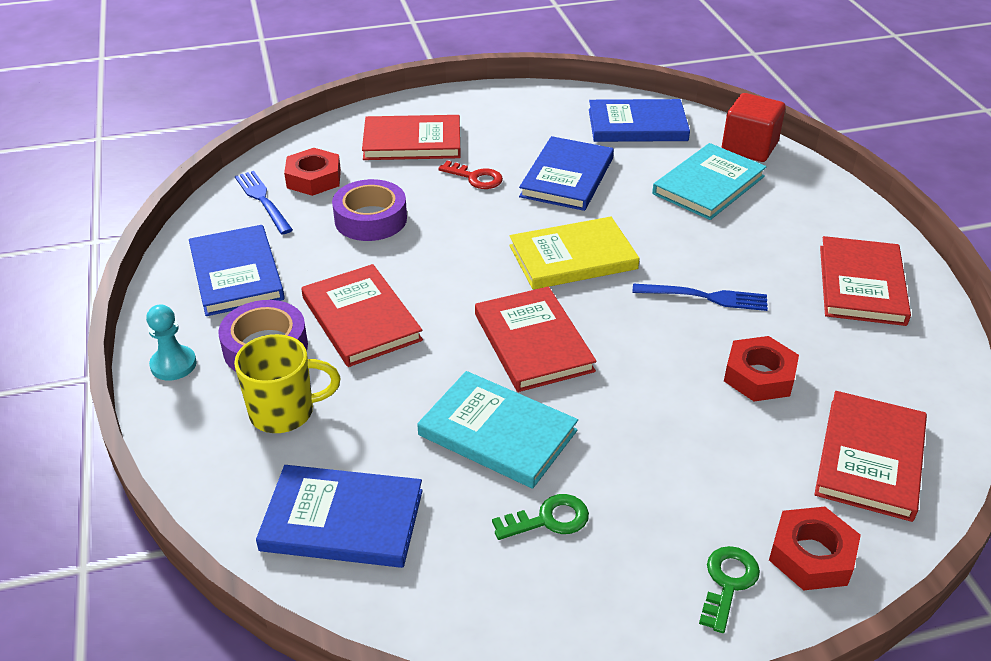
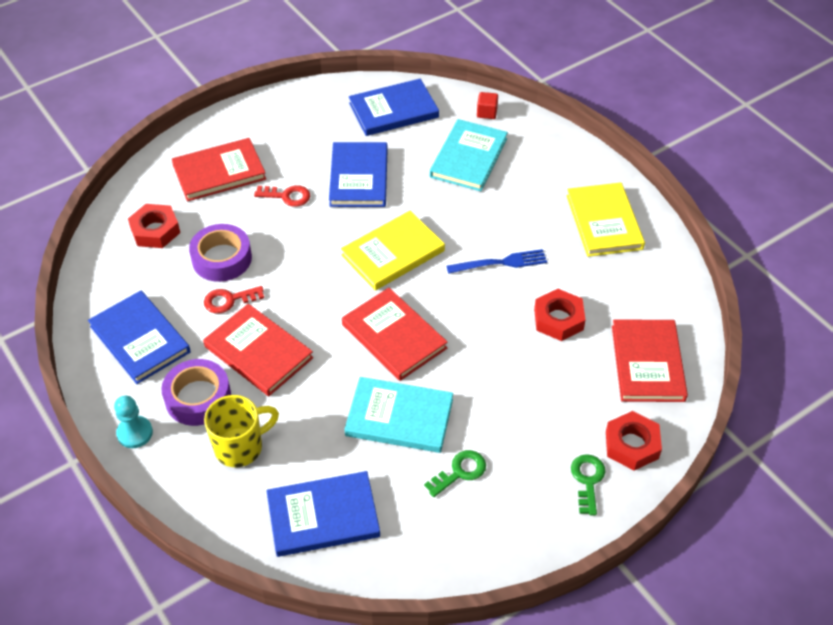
camera: 20 degrees left, 10 degrees up
(262, 200) = (123, 263): blue fork -> none
(356, 260) = (229, 300): none -> red key
(749, 147) = (487, 112): red cube -> red cube, size x0.51
(862, 285) = (604, 222): red book -> yellow book

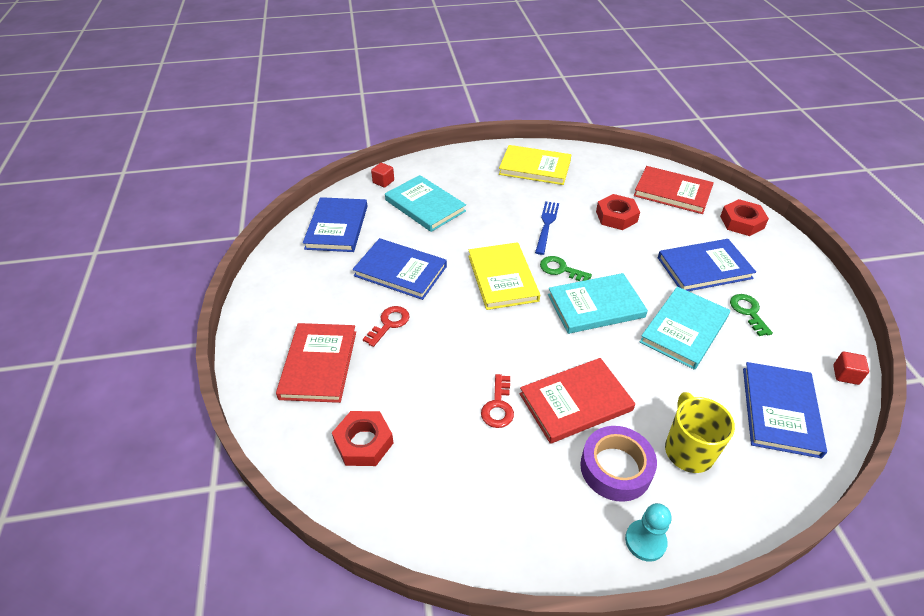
camera: 65 degrees left, 5 degrees down
(140, 339) = (514, 500): blue book -> blue book (704, 268)
(222, 259) = (439, 396): purple tape -> none
(394, 336) = (595, 306): red book -> turquoise book
(406, 574) = (845, 375): none -> red cube
(587, 480) = (768, 251): green key -> green key (560, 269)

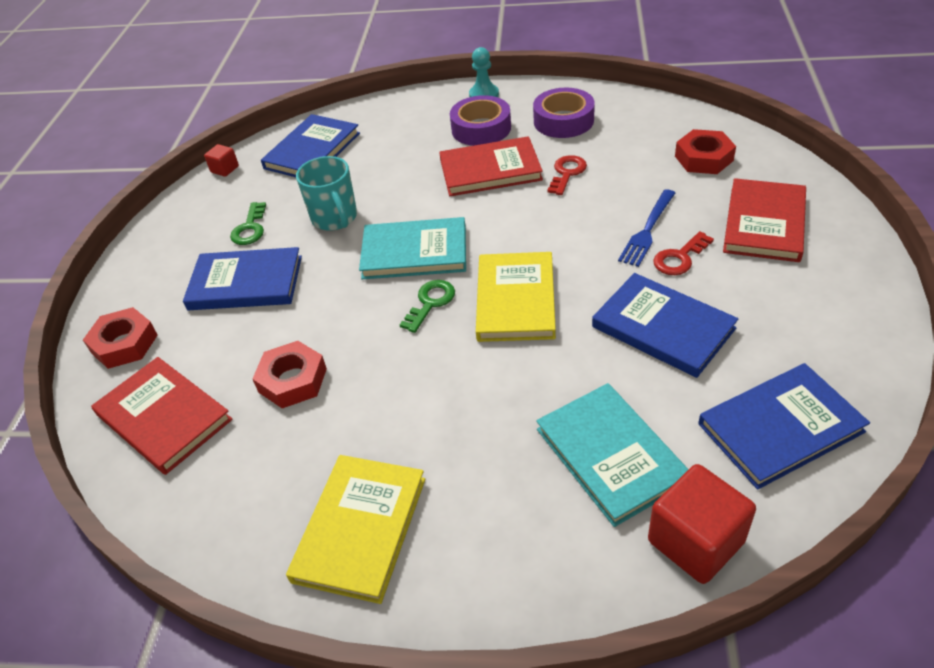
camera: 160 degrees left, 0 degrees up
(337, 227) = (780, 427): blue book -> blue book turned 45 degrees clockwise
(383, 182) = (695, 541): red cube -> red cube, size x1.97
(524, 493) = (563, 121): none -> purple tape
(535, 167) = (360, 529): yellow book -> yellow book turned 75 degrees clockwise
(546, 225) = (411, 380): blue fork -> blue fork (647, 231)
(560, 269) = (430, 303): green key -> green key turned 105 degrees counterclockwise
(684, 329) = (335, 218): turquoise book -> turquoise mug
(688, 450) = (413, 134): yellow mug -> none

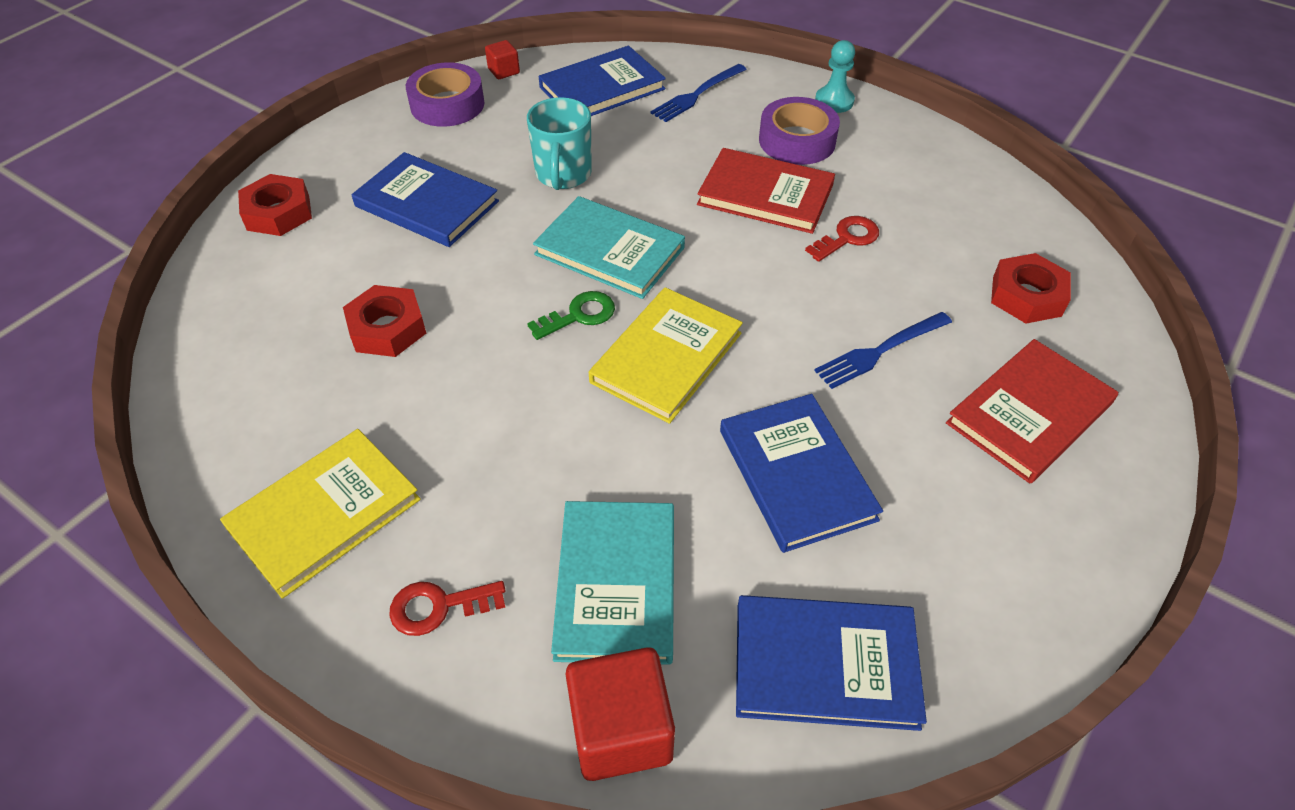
camera: 25 degrees right, 5 degrees up
(163, 417) = (253, 304): red book -> none
(250, 228) = (476, 147): green key -> none
(386, 128) = (696, 95): none -> blue fork
(563, 121) = (898, 172): purple tape -> purple tape (447, 104)
(679, 258) = (888, 403): red key -> red key (438, 607)

